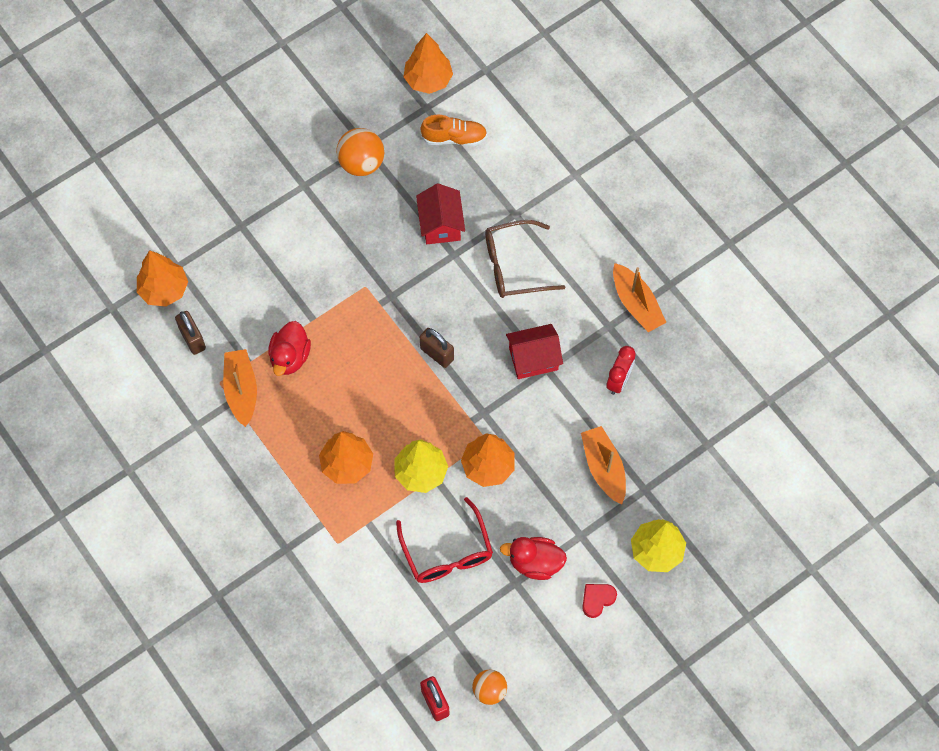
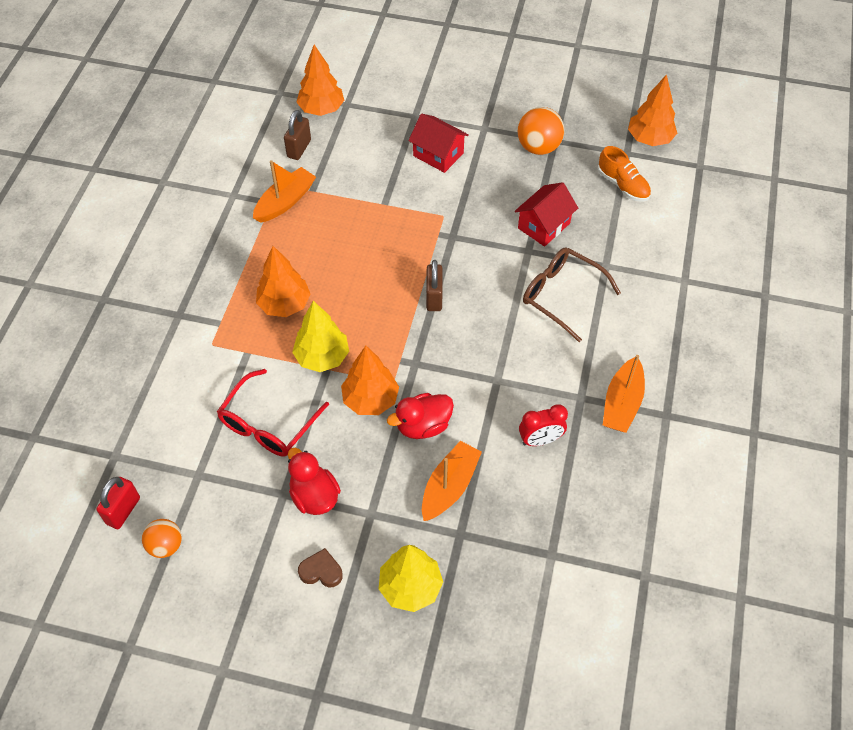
camera: 50 degrees right, 10 degrees down
(290, 357) = (340, 211): red duck -> red duck (423, 426)
(533, 359) = (496, 364): red house -> red house (438, 154)
(597, 600) = (321, 571): red heart -> brown heart

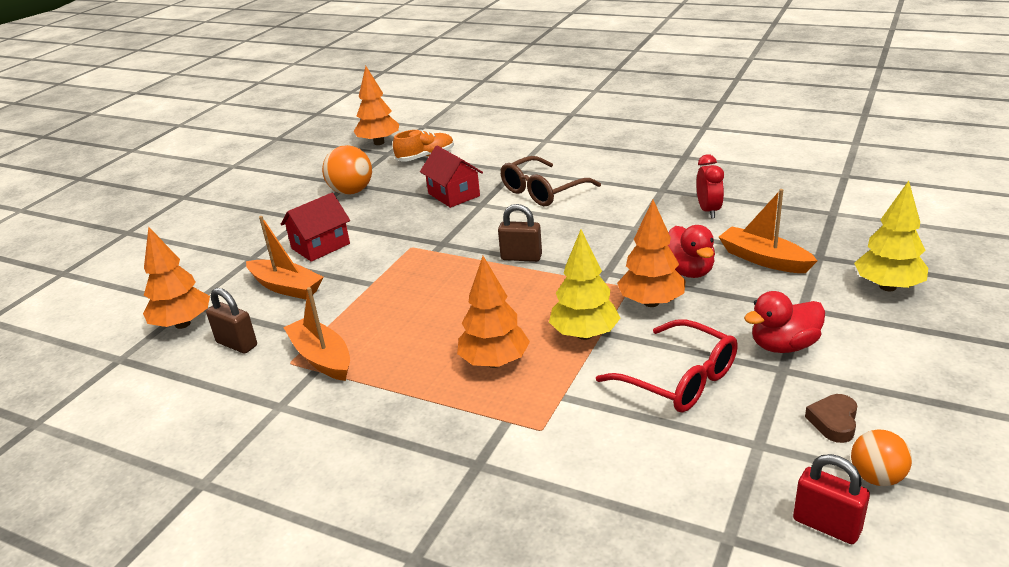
camera: 75 degrees left, 25 degrees down
(321, 571) = (883, 343): brown heart -> brown heart (833, 422)
(622, 403) = (670, 173): orange boat -> orange boat (286, 287)

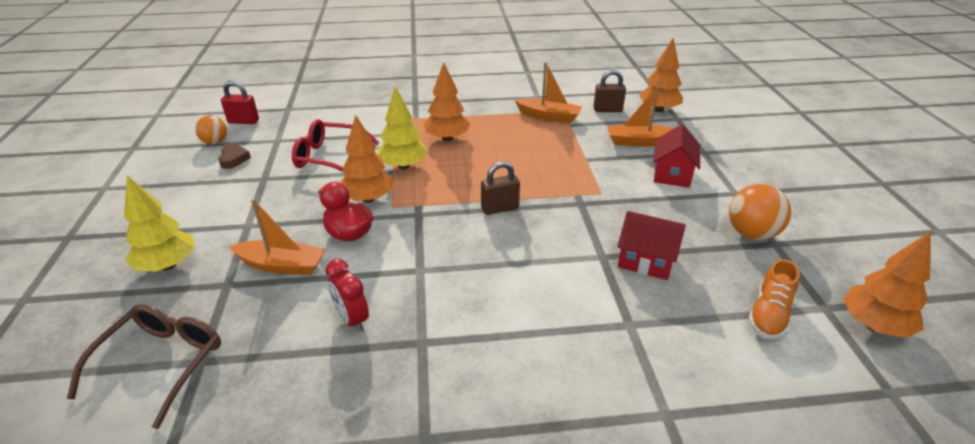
camera: 145 degrees right, 5 degrees up
(542, 191) = (559, 295): brown glasses -> brown glasses (162, 363)
(783, 346) = (263, 193): red duck -> none

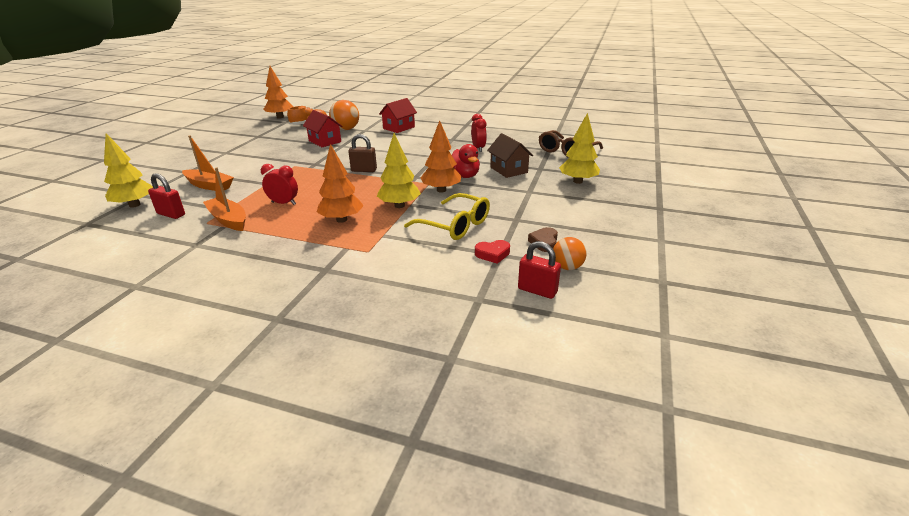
camera: 155 degrees left, 5 degrees down
(282, 265) = (508, 170): orange boat -> brown house
(283, 139) = (492, 254): none -> red heart
(329, 157) = (455, 225): red glasses -> yellow glasses
(527, 141) = (284, 203): none -> red clock
(607, 110) = (171, 214): brown padlock -> red padlock
(658, 110) = (135, 205): orange tree -> yellow tree
(672, 174) = (235, 166): red house -> red house (399, 128)
(751, 233) = (259, 140): orange ball -> orange ball (346, 129)

